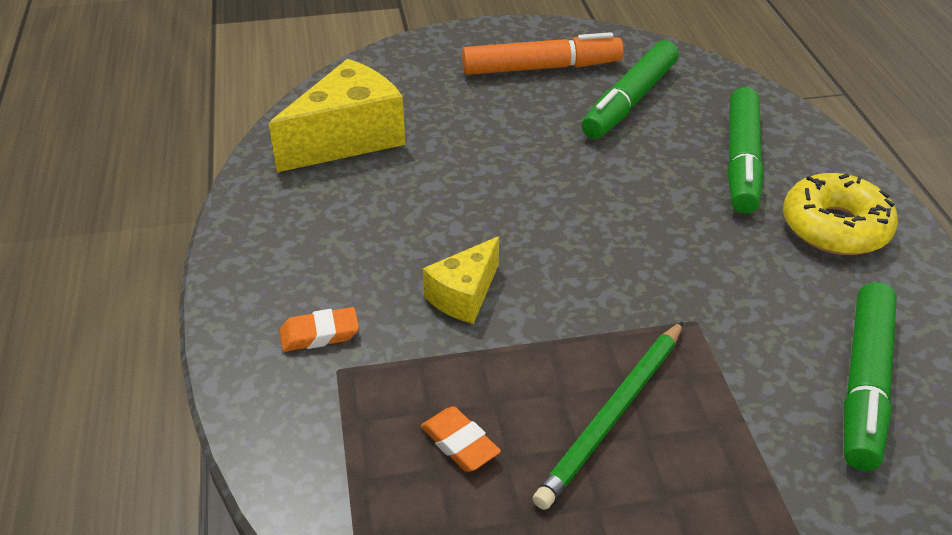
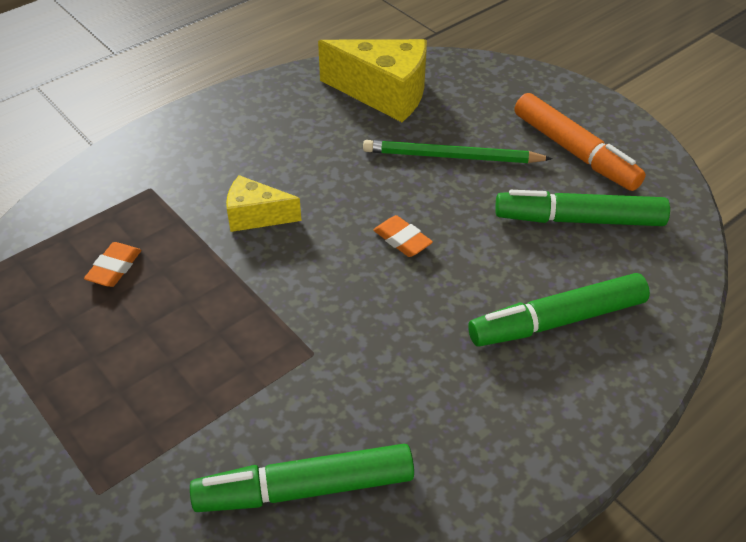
camera: 60 degrees right, 5 degrees up
(319, 334) = (176, 167): orange eraser -> orange eraser (402, 240)
(613, 415) = (181, 336): green pencil -> green pencil (452, 157)
(835, 227) = (511, 416): yellow donut -> none

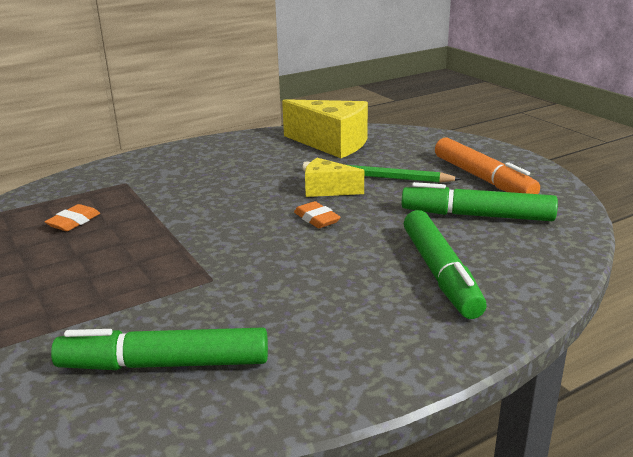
camera: 10 degrees right, 20 degrees down
(256, 216) = (201, 200): yellow cheese -> yellow cheese (327, 190)
(557, 321) = (440, 273): green marker -> green marker turned 90 degrees counterclockwise

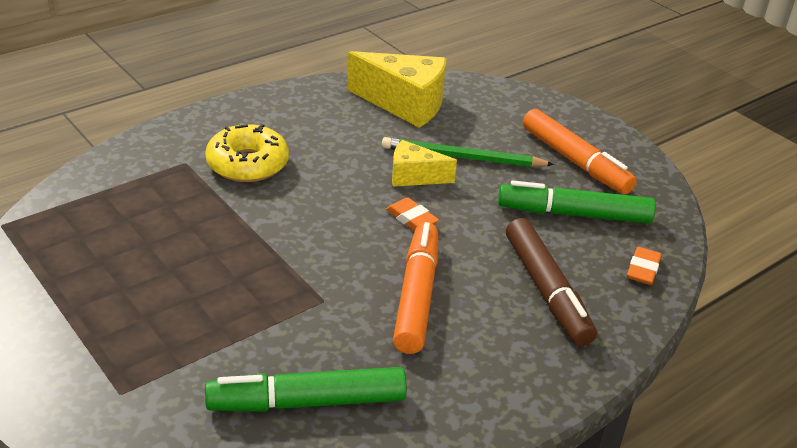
camera: 10 degrees left, 10 degrees up
(74, 222) = (148, 222): orange eraser -> orange eraser (643, 269)
(179, 183) = (247, 164): none -> yellow donut
(306, 276) = (417, 296): none -> orange marker
(440, 273) = (546, 290): green marker -> brown marker

